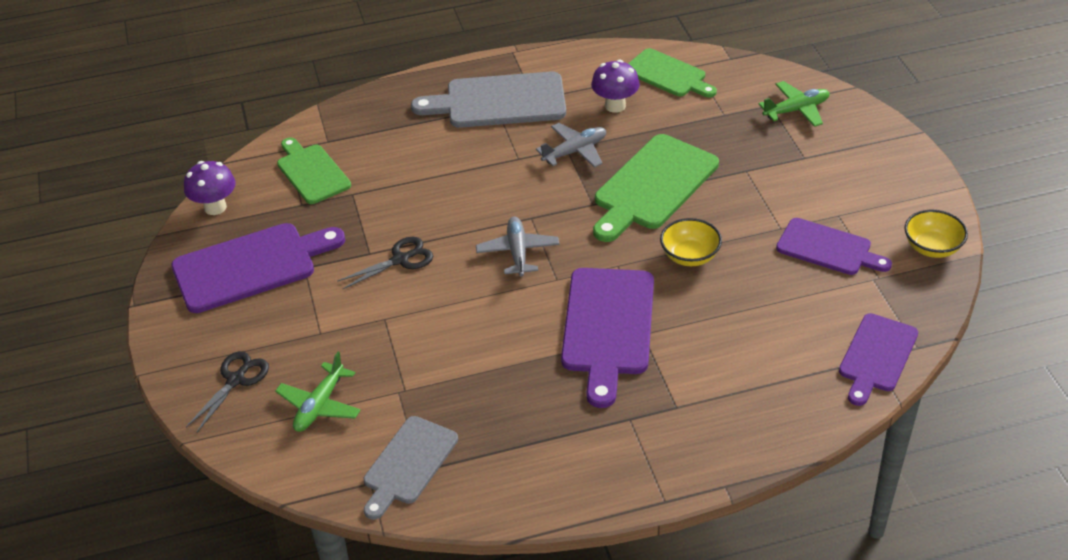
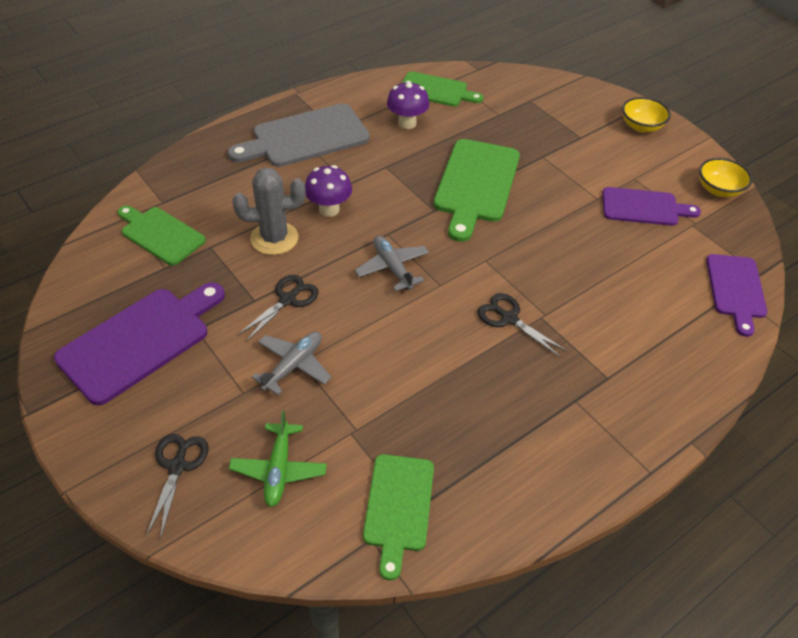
camera: 25 degrees left, 5 degrees up
(215, 207) = (76, 289): purple mushroom -> purple mushroom (329, 209)
(408, 464) = (398, 507): grey cutting board -> green cutting board
(417, 198) = (274, 238): none -> grey cactus
(575, 151) = (394, 168): grey plane -> grey plane (293, 366)
(608, 327) = (509, 318): purple cutting board -> black scissors
(690, 256) = (540, 238): yellow bowl -> yellow bowl (641, 126)
(796, 110) = (552, 101): green plane -> none

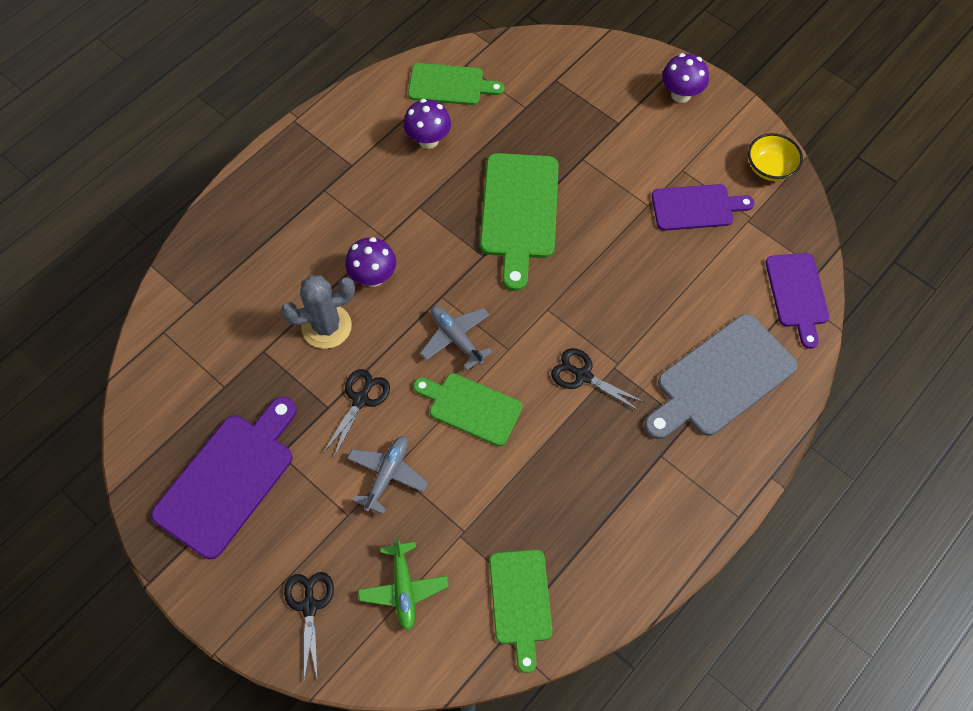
camera: 10 degrees left, 15 degrees up
(160, 234) = (206, 346): green cutting board -> green cutting board (471, 408)
(305, 137) = (322, 183): grey cutting board -> grey cutting board (721, 379)
(641, 126) = (681, 94): yellow bowl -> purple mushroom

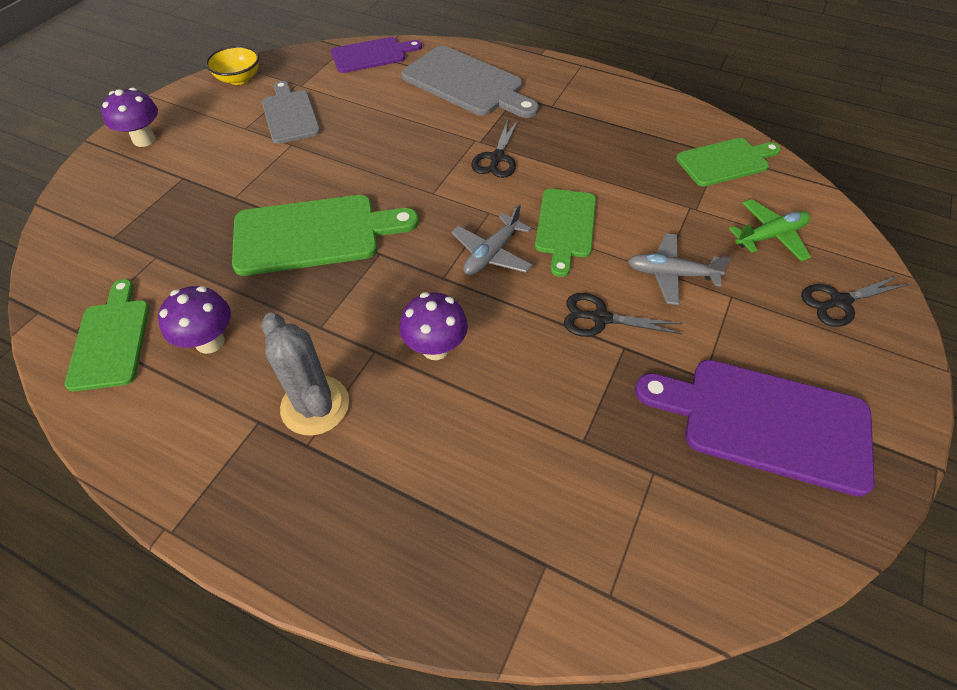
camera: 105 degrees left, 10 degrees down
(326, 326) = (521, 378): grey cactus -> grey cactus (315, 405)
(696, 207) = (290, 115): purple cutting board -> grey cutting board

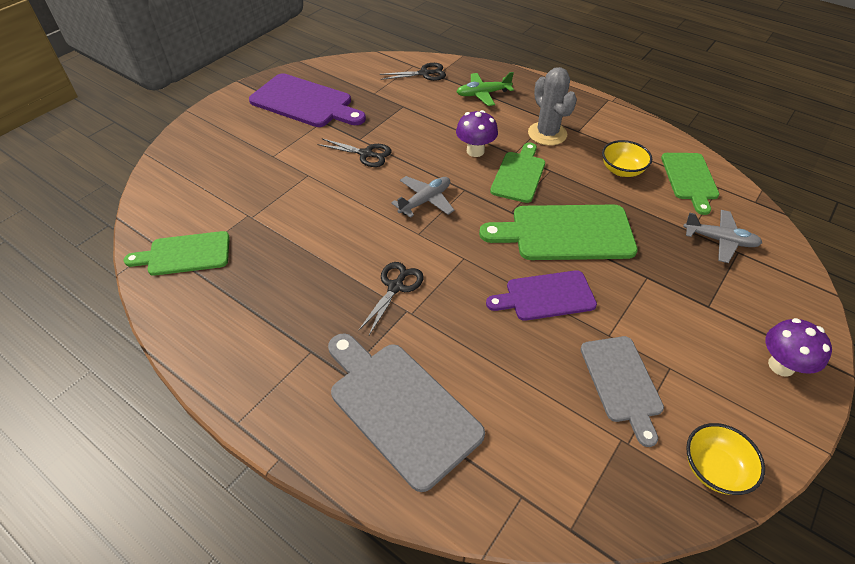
camera: 170 degrees left, 5 degrees down
(210, 342) = (622, 170): purple mushroom -> yellow bowl
(372, 55) = (527, 498): purple cutting board -> purple cutting board (546, 296)
(565, 227) = (360, 214): green cutting board -> green cutting board (519, 174)
(671, 274) = (303, 172): grey plane -> grey plane (720, 240)
(770, 236) = (211, 188): green plane -> green plane (483, 94)
(839, 302) = (208, 145): black scissors -> black scissors (424, 73)

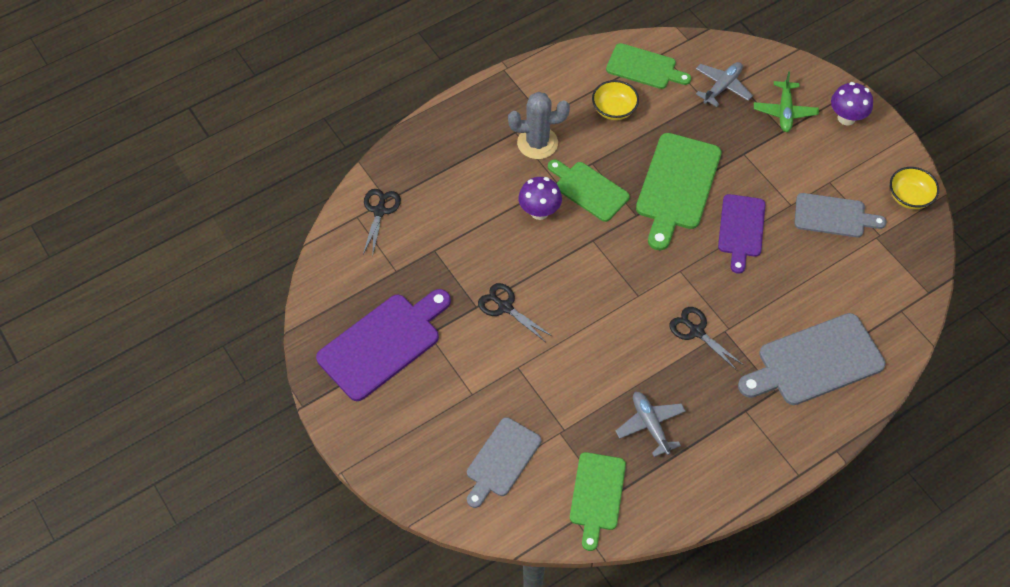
camera: 70 degrees left, 10 degrees up
(211, 186) = (501, 460): none -> grey cutting board
(366, 154) = (505, 307): black scissors -> black scissors turned 90 degrees counterclockwise
(425, 201) = (596, 277): grey plane -> grey plane (650, 425)
(483, 94) = (445, 171): green plane -> green plane (784, 111)

